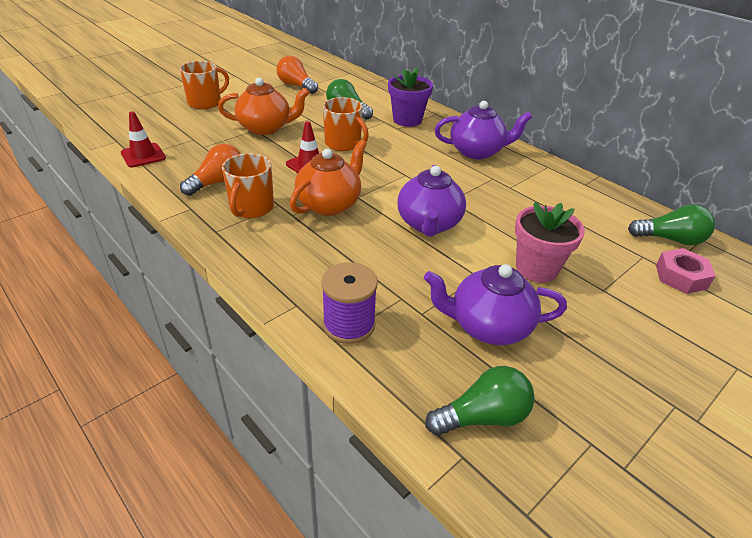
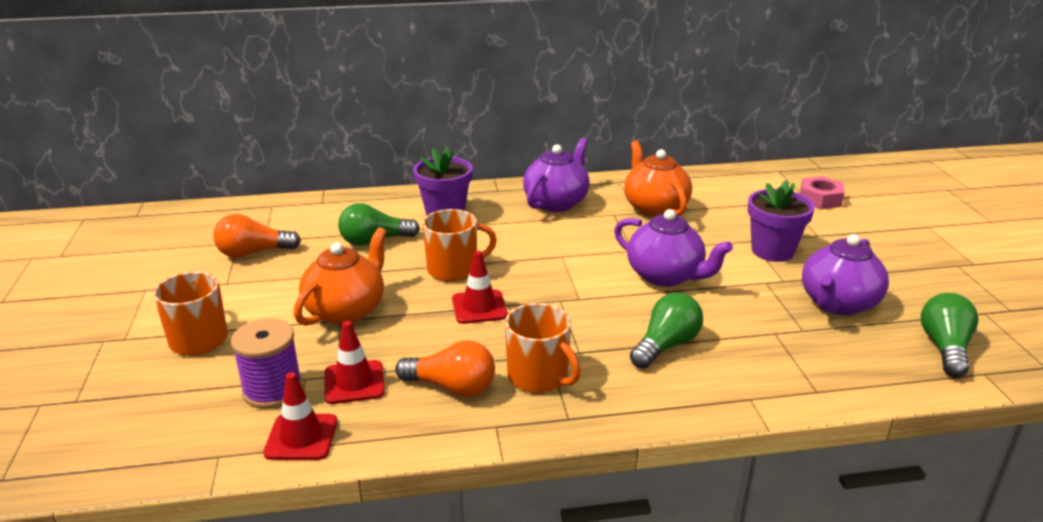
camera: 55 degrees left, 10 degrees down
(200, 153) = (354, 382): none -> red traffic cone
(217, 182) = (452, 387): orange light bulb -> orange light bulb turned 120 degrees clockwise
(329, 204) = (579, 320): orange teapot -> orange teapot (654, 208)
(349, 324) = (799, 376): purple spool -> purple spool (272, 390)
(536, 268) = (772, 251): pink flower pot -> purple flower pot
(670, 239) = (770, 181): green light bulb -> green light bulb (666, 345)

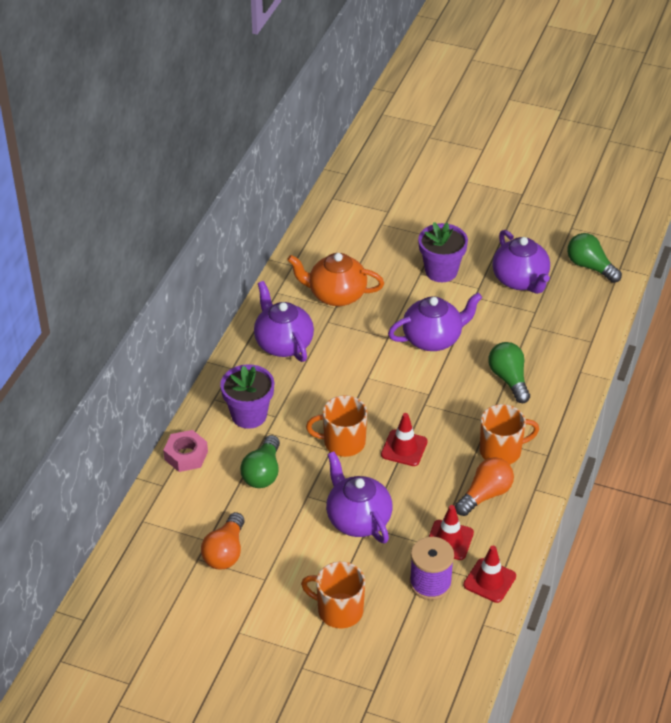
camera: 60 degrees left, 15 degrees up
(346, 310) = (358, 519): orange teapot -> purple teapot
(454, 269) = (343, 442): orange mug -> orange mug turned 105 degrees counterclockwise
(820, 199) = (392, 205): pink nut -> pink nut (186, 455)

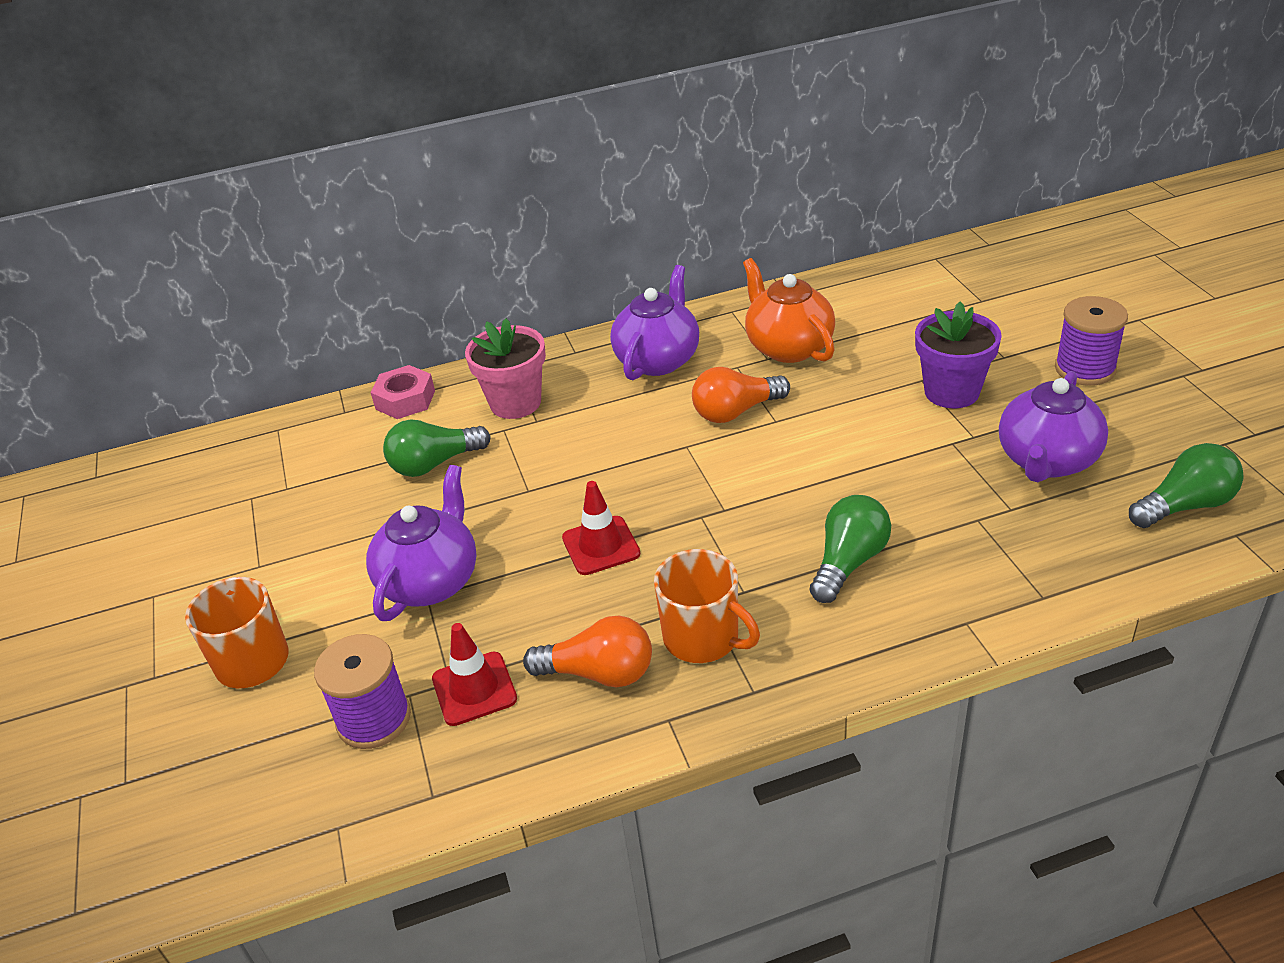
camera: 55 degrees right, 5 degrees down
(225, 552) = (278, 511): orange light bulb -> orange light bulb (736, 411)
(249, 415) = (515, 403): purple flower pot -> pink flower pot
(343, 442) = (552, 492): orange mug -> none
(433, 339) = (826, 455): purple teapot -> none
(478, 223) = (1085, 369): none -> purple spool
(489, 580) = (432, 781): red traffic cone -> none
(590, 267) = (1184, 505): green light bulb -> green light bulb turned 60 degrees clockwise

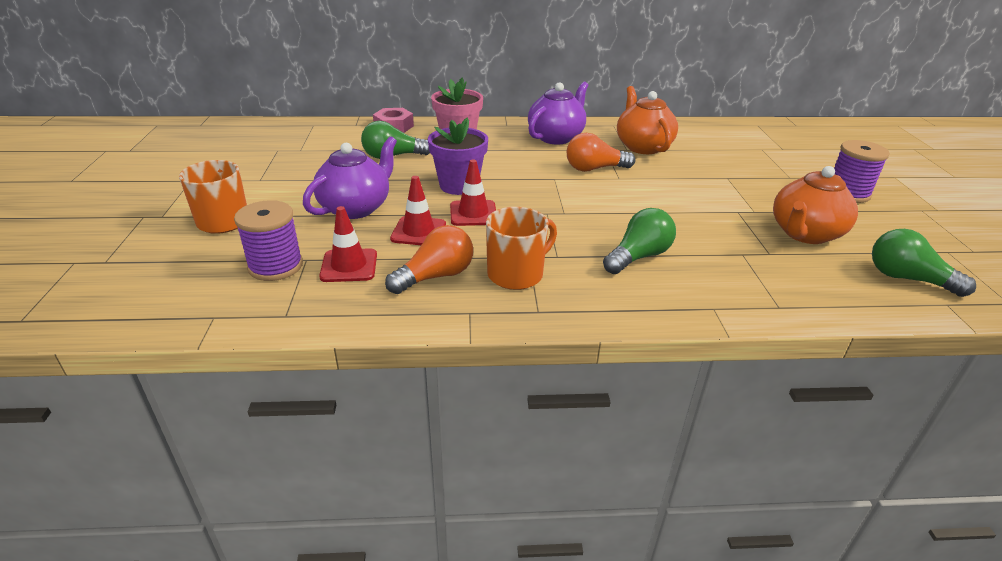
camera: 10 degrees right, 5 degrees down
(540, 601) = (418, 232): none -> red traffic cone
(599, 673) = (435, 276): orange light bulb -> orange light bulb turned 60 degrees counterclockwise
(703, 638) = (517, 274): orange mug -> orange mug turned 90 degrees counterclockwise
(951, 392) = (746, 187): purple flower pot -> purple flower pot (459, 186)
(1046, 461) = (805, 234): purple teapot -> orange teapot
(1184, 505) = (907, 279): green light bulb -> green light bulb turned 135 degrees counterclockwise

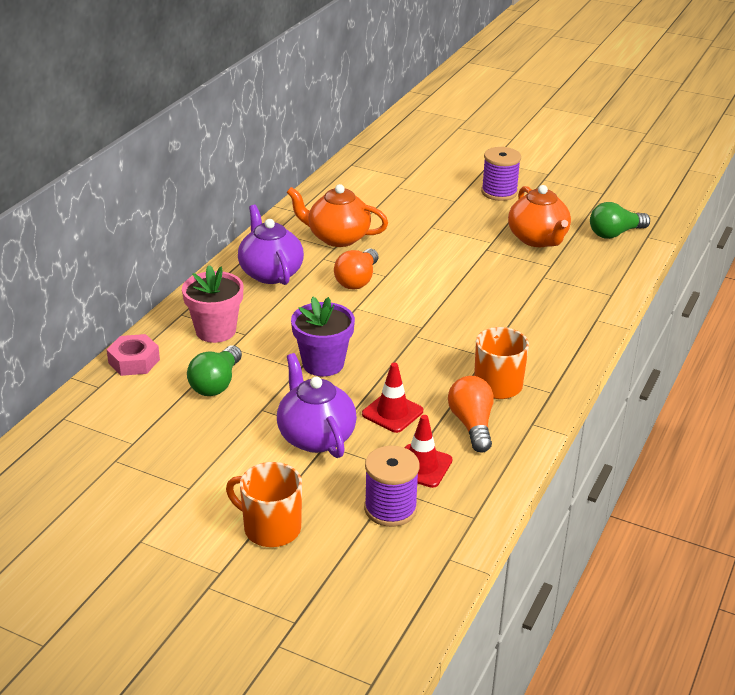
camera: 60 degrees left, 0 degrees up
(473, 213) = (384, 373): red traffic cone -> none
(638, 257) = (514, 321): green light bulb -> none

